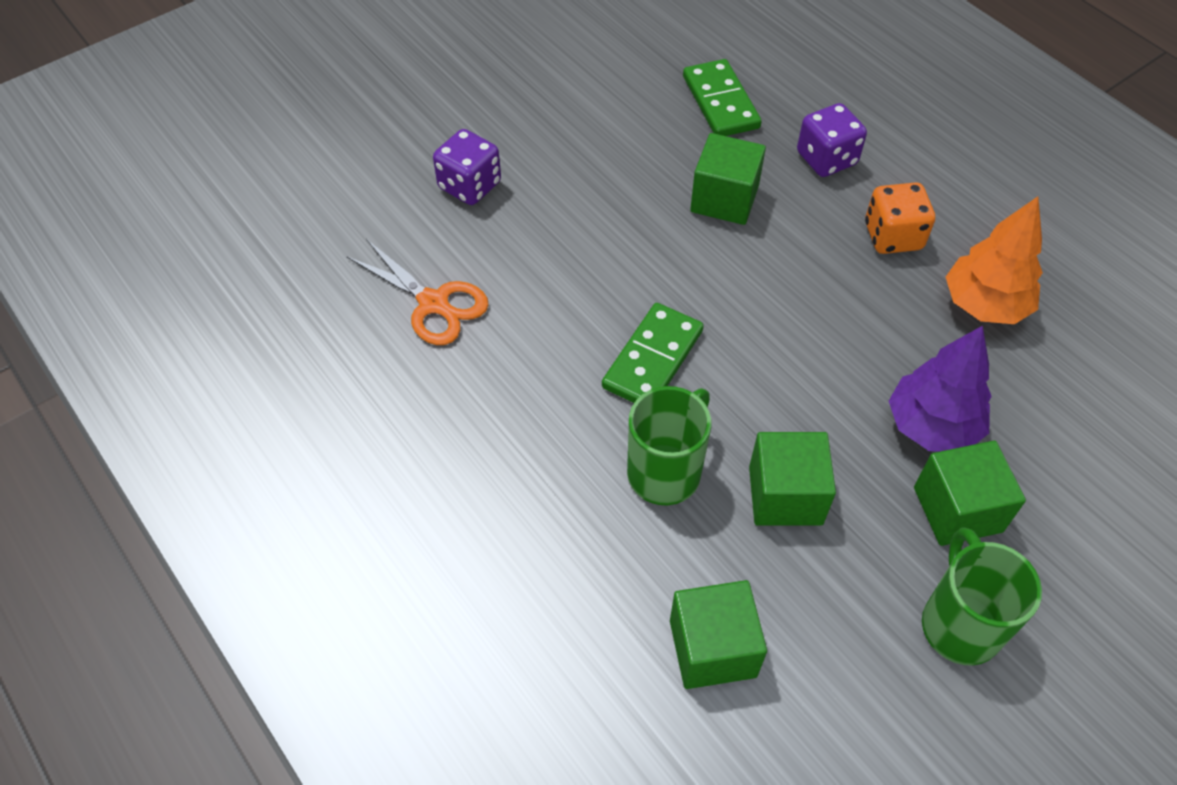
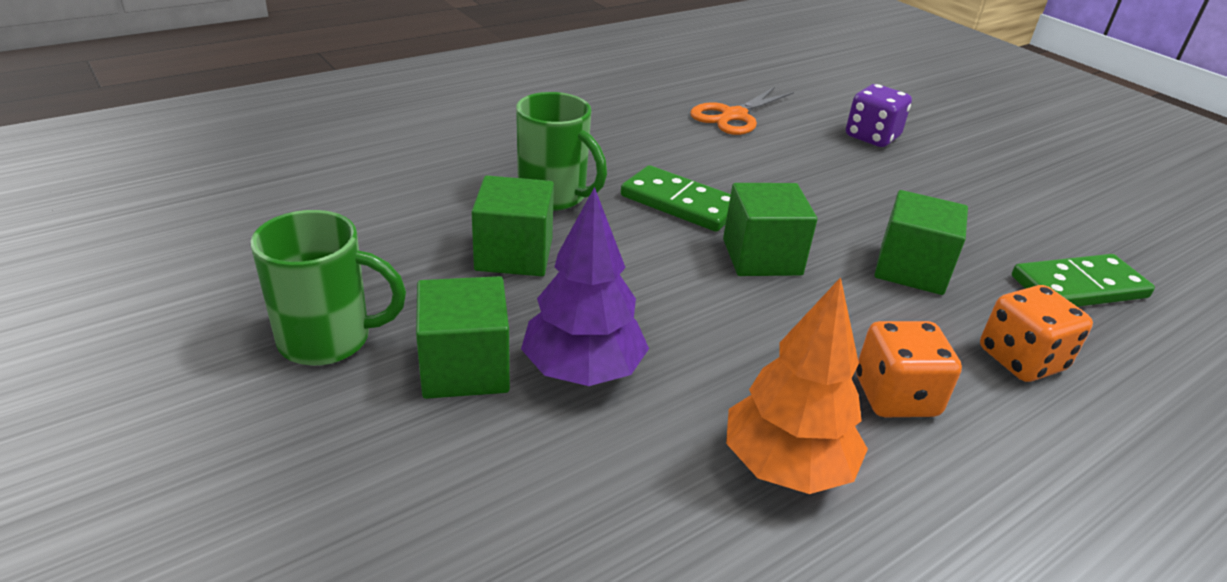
camera: 90 degrees right, 20 degrees down
(712, 648) = (377, 199): green cube -> green cube (761, 257)
(826, 159) = (1021, 359): purple dice -> orange dice

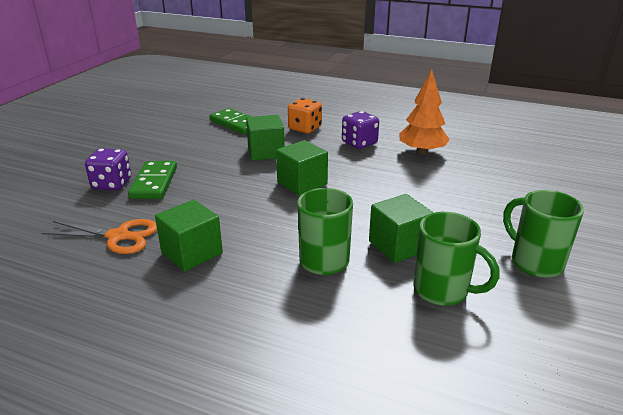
camera: 120 degrees left, 5 degrees down
(400, 237) = (443, 291): none -> green mug
(465, 368) = (485, 220): green cube -> green cube (192, 253)
(583, 370) = (442, 196): purple tree -> none
(680, 203) = (277, 217): green domino -> green domino (154, 182)
(895, 396) = (359, 143): orange dice -> purple dice

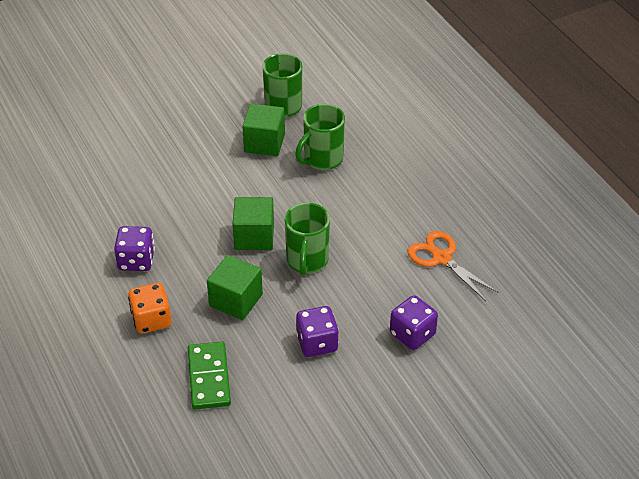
camera: 140 degrees left, 15 degrees up
(154, 182) = (374, 313): green domino -> none
(183, 156) = (317, 343): none -> purple dice
(192, 253) = (400, 212): green cube -> none
(421, 152) = (106, 214): orange tree -> none
(534, 262) = (206, 90): green mug -> green mug (307, 261)

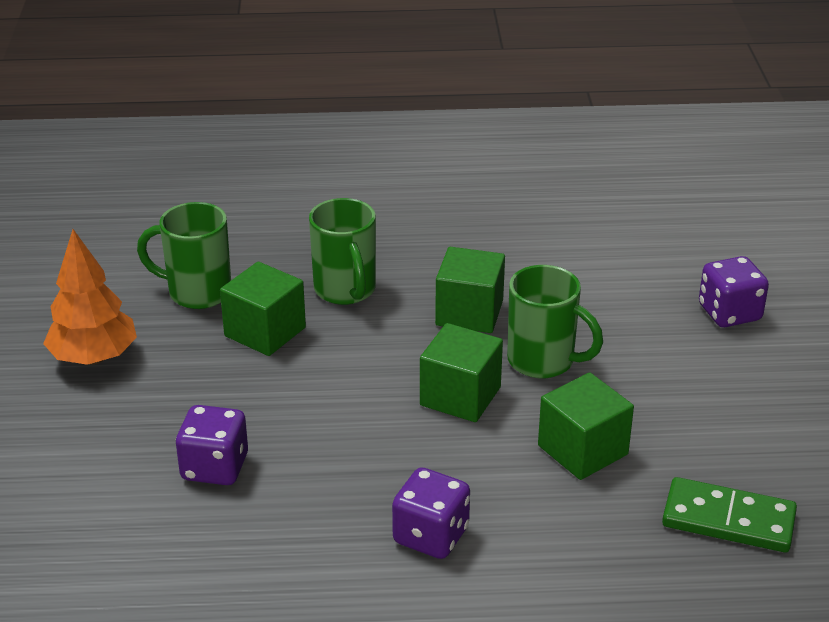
camera: 65 degrees left, 10 degrees down
(151, 320) = (576, 551): orange dice -> none
(206, 93) = (94, 358): none -> orange tree
(317, 343) = (707, 396): purple dice -> purple dice (215, 467)
(334, 216) = (469, 313): none -> green cube
(442, 258) = (607, 251): orange scissors -> none

